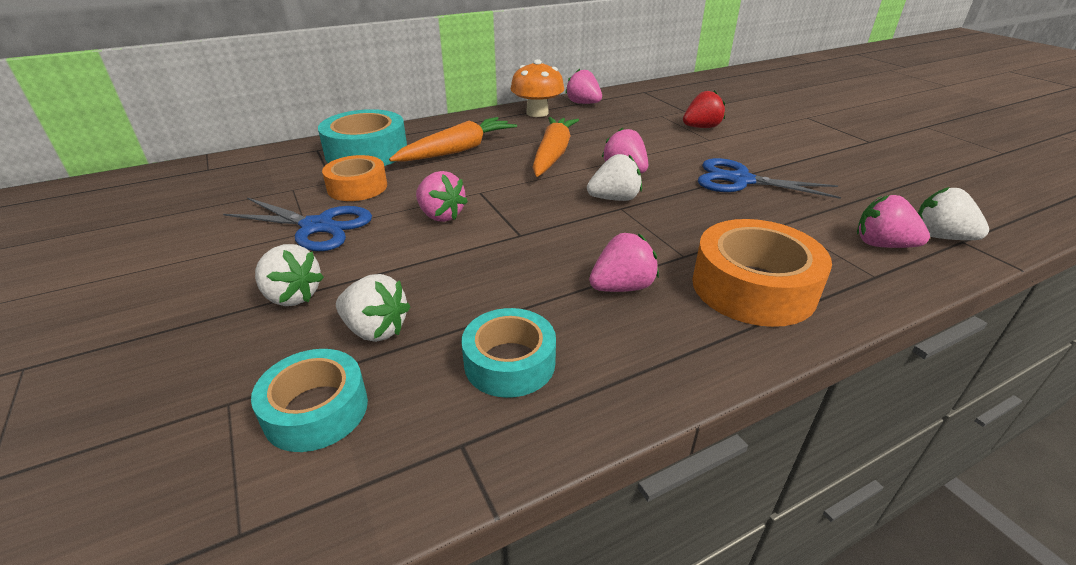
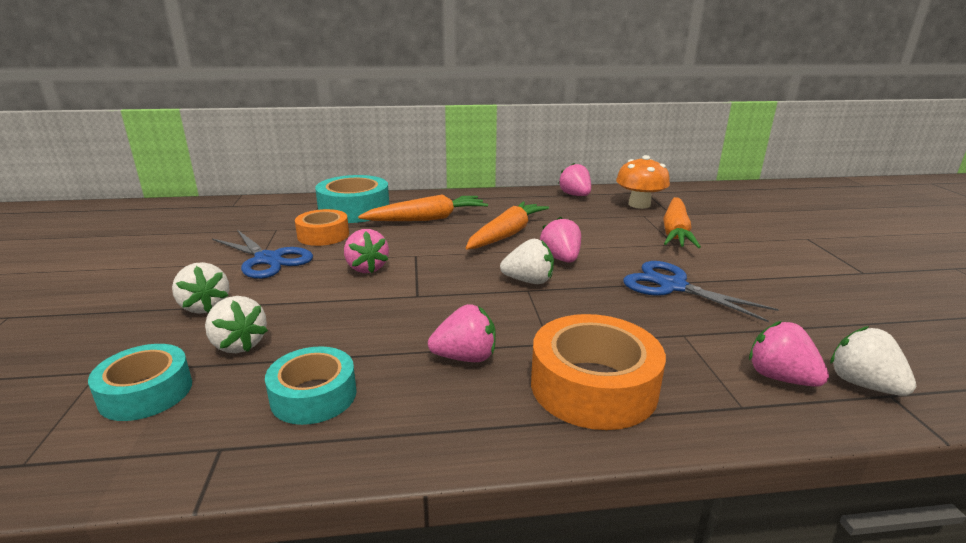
camera: 20 degrees right, 10 degrees down
(537, 113) = (524, 198): orange mushroom -> orange mushroom (639, 204)
(701, 127) = (675, 232): red strawberry -> orange carrot

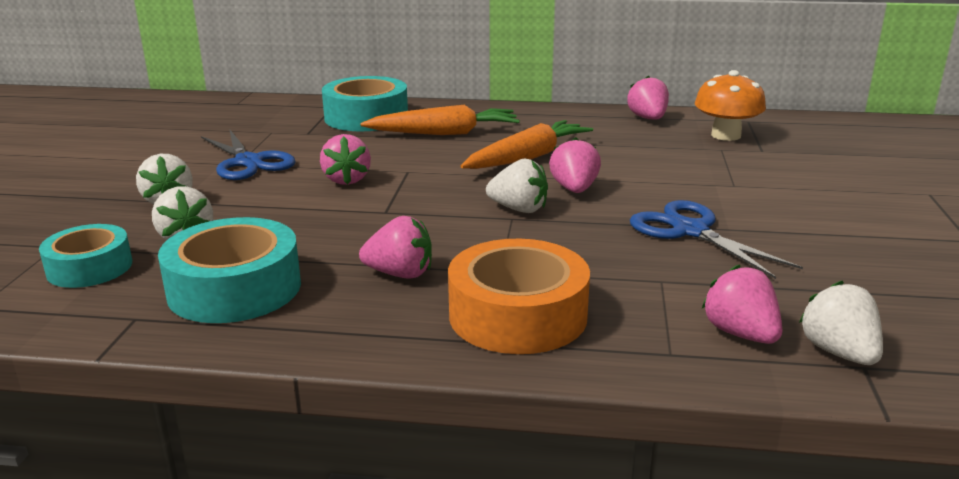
camera: 15 degrees right, 0 degrees up
(313, 395) = (234, 288): turquoise tape -> turquoise tape, size x1.55
(323, 235) = (318, 142): orange tape -> none
(675, 232) = (747, 171): orange carrot -> none

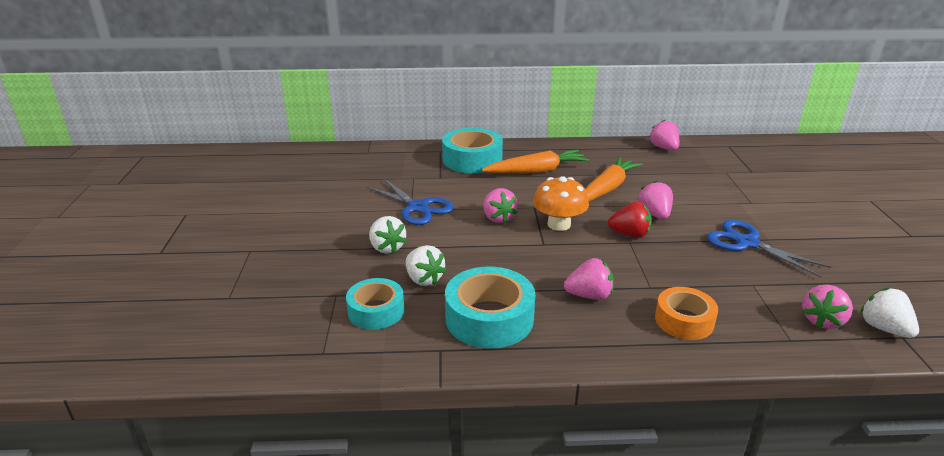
camera: 10 degrees left, 5 degrees up
(518, 315) = (684, 320): orange tape -> orange tape, size x0.65
(519, 209) = (630, 234): white strawberry -> red strawberry
(726, 135) = (722, 160): orange mushroom -> orange mushroom (559, 224)
(740, 334) = (822, 320): pink strawberry -> pink strawberry turned 105 degrees counterclockwise

